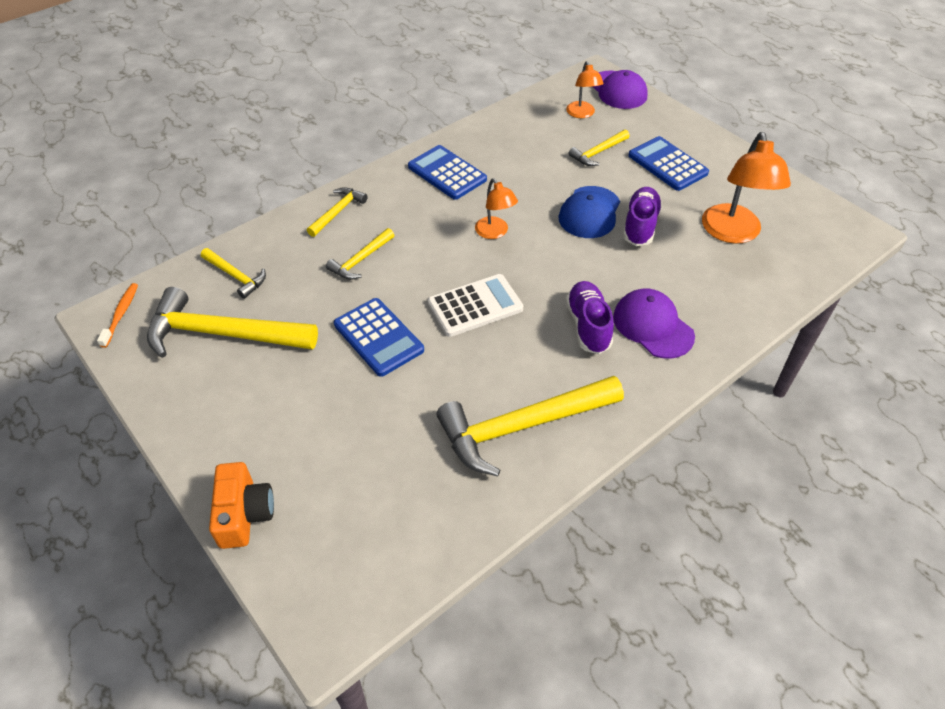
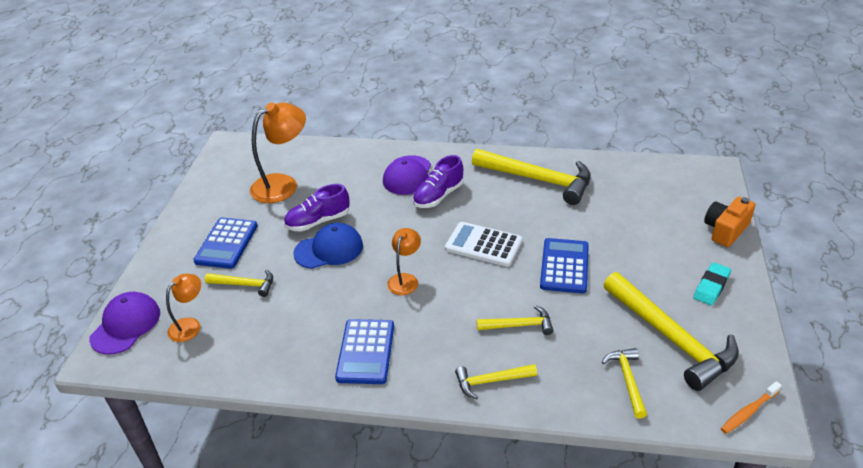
camera: 130 degrees left, 10 degrees down
(217, 416) = (711, 286): none -> turquoise eraser

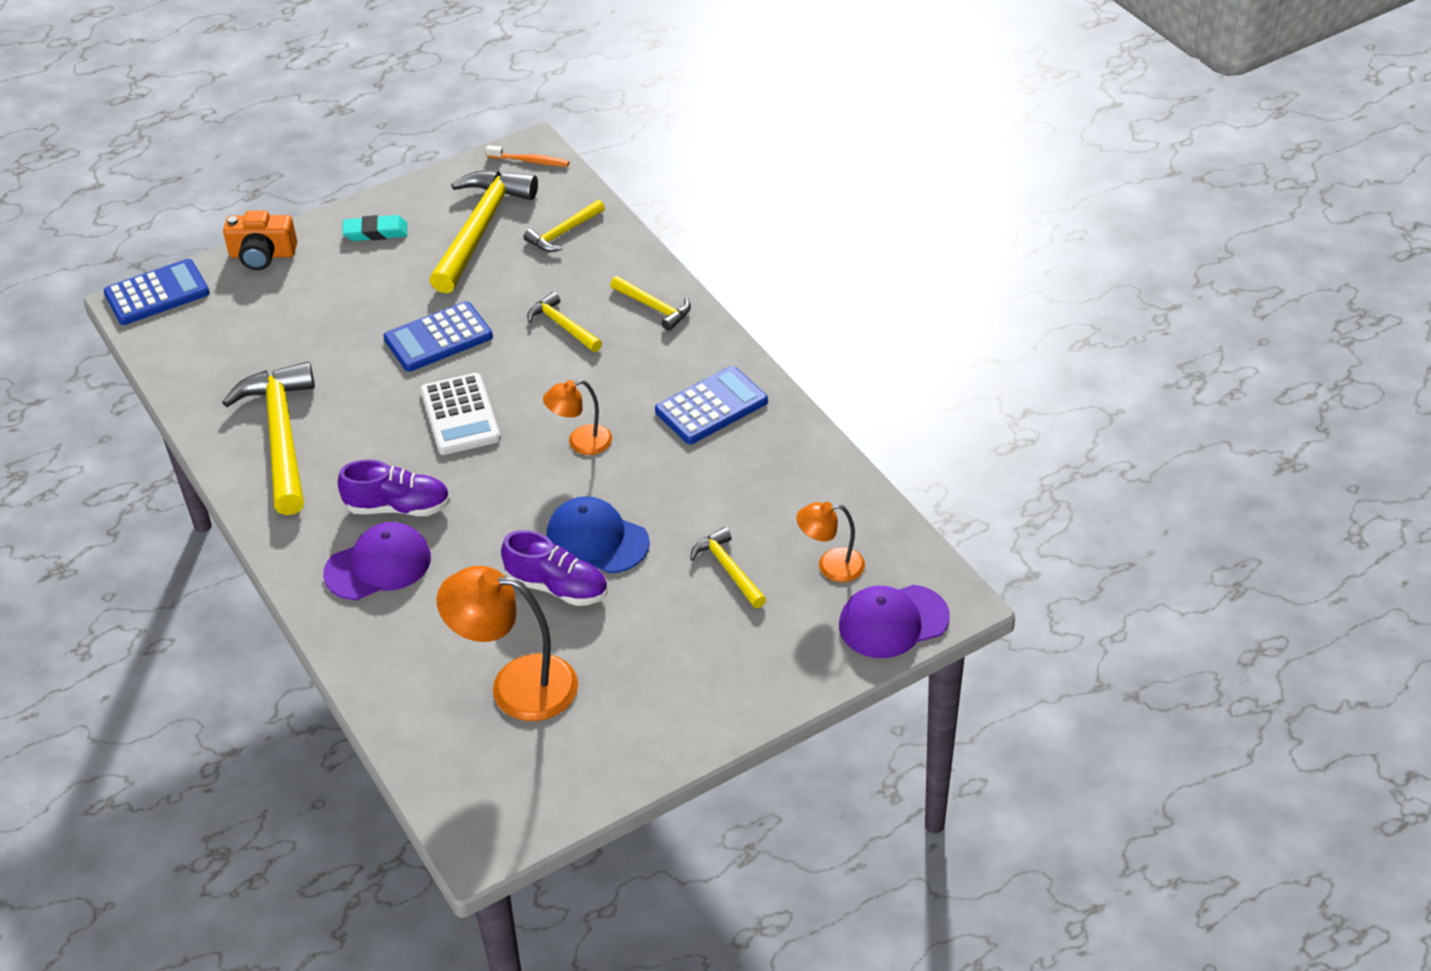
camera: 130 degrees left, 5 degrees up
(226, 243) = (685, 645): blue calculator -> blue calculator (157, 293)

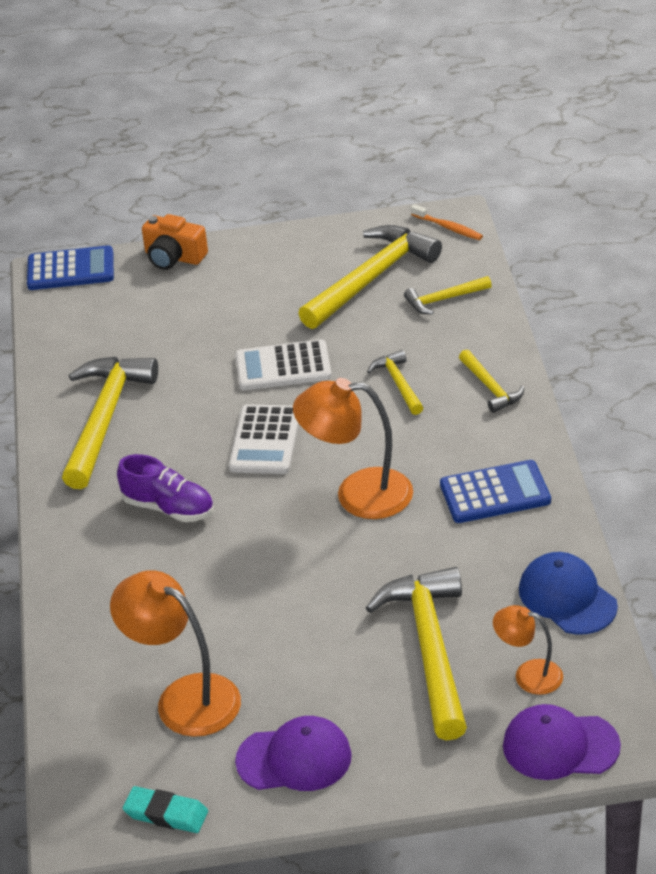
camera: 25 degrees right, 5 degrees down
(375, 232) = (279, 260): turquoise eraser -> turquoise eraser (166, 814)
(378, 565) = (124, 554): purple cap -> purple cap (294, 758)
(438, 338) = (283, 367): blue calculator -> white calculator
(557, 587) = (267, 620): purple shoe -> none
(581, 442) = (358, 494): orange lamp -> orange lamp, size x1.76
(597, 539) = (325, 586): blue cap -> blue cap (567, 597)
(728, 569) = (430, 649): yellow hammer -> yellow hammer, size x2.00

